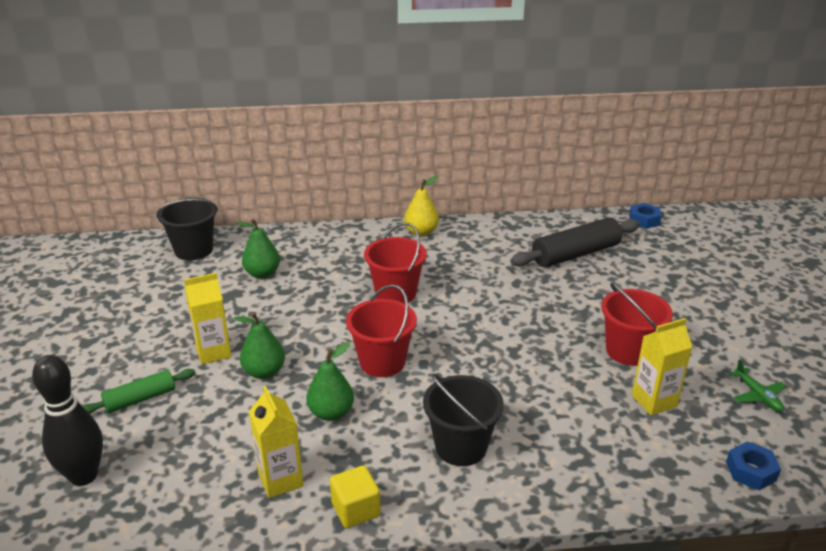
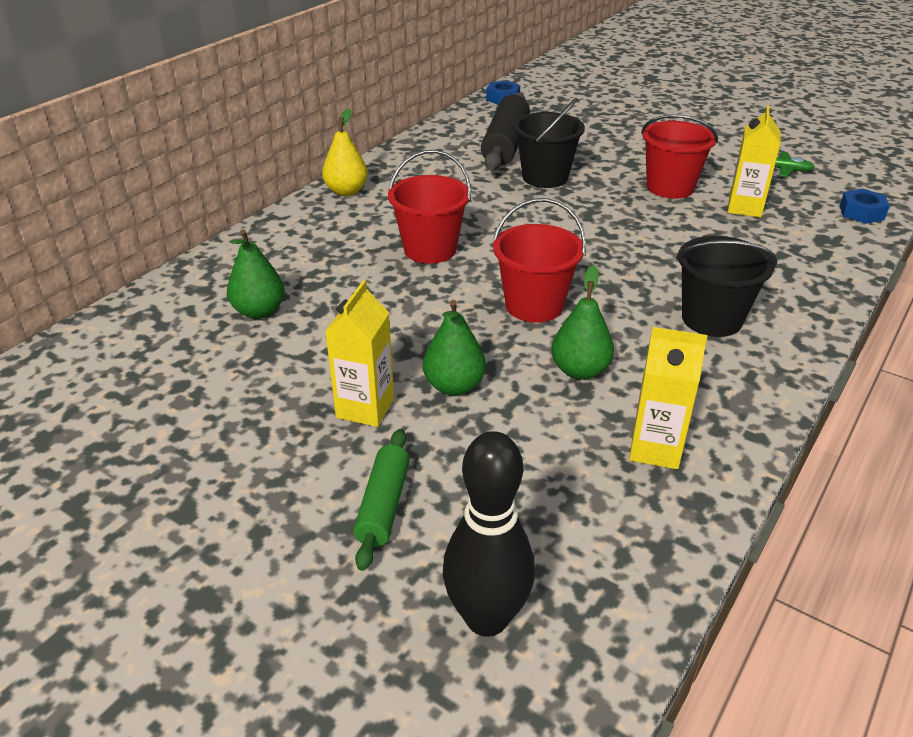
camera: 50 degrees left, 5 degrees up
(194, 250) = (119, 340): black bucket -> black bucket (545, 177)
(355, 510) = (746, 417): yellow cube -> none

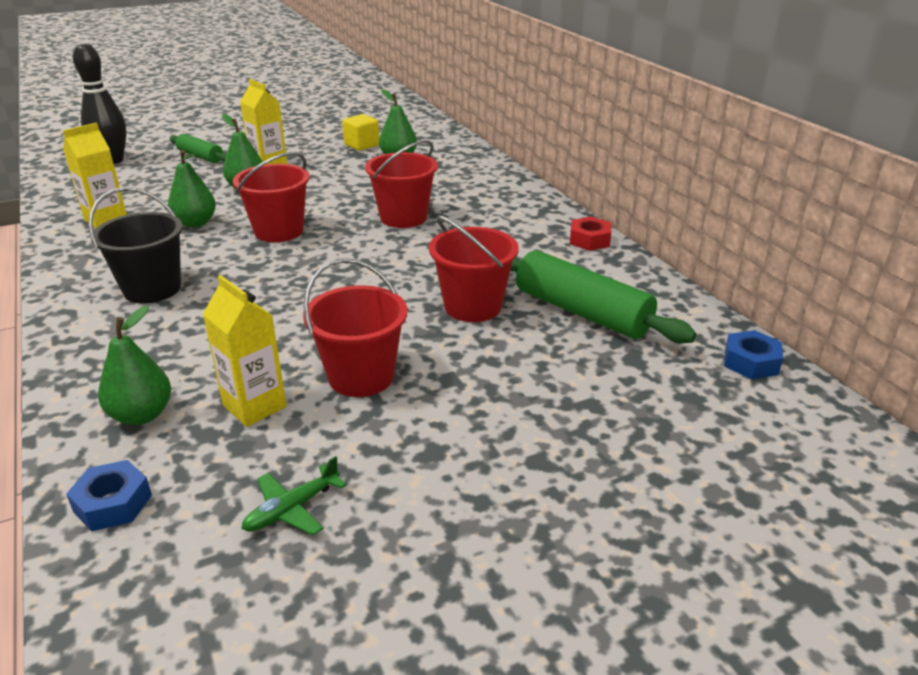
camera: 120 degrees right, 5 degrees down
(225, 360) = (362, 145): none -> yellow cube
(346, 191) = (541, 210): yellow pear -> none
(390, 161) = (589, 240): none -> red nut
(505, 144) = (581, 312): black rolling pin -> green rolling pin
(545, 177) = (472, 306): black bucket -> red bucket
(811, 239) = (142, 415): none -> green pear

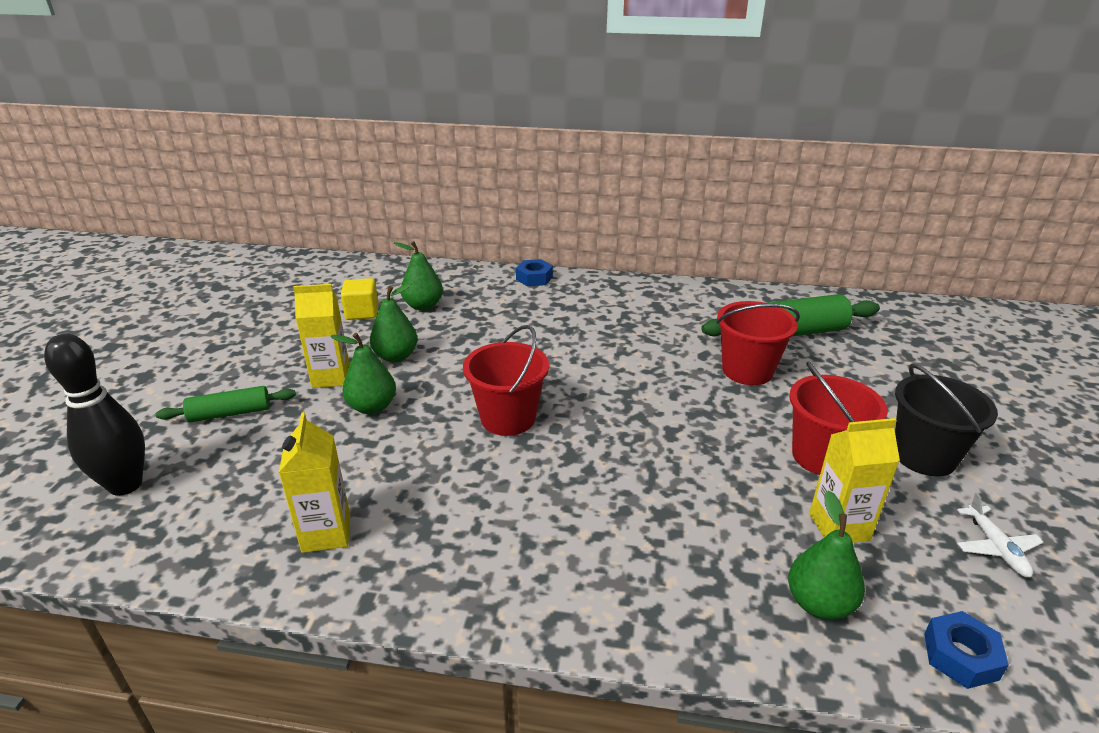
camera: 55 degrees left, 0 degrees up
(152, 289) = (558, 537): black bucket -> black bucket (924, 456)
(195, 223) = (422, 465): green pear -> green pear (396, 356)
(292, 509) = (995, 547): green plane -> white plane
(403, 217) = (557, 346): red bucket -> none
(589, 240) = (684, 290): red nut -> none
(750, 362) = (889, 307): blue nut -> blue nut (534, 278)

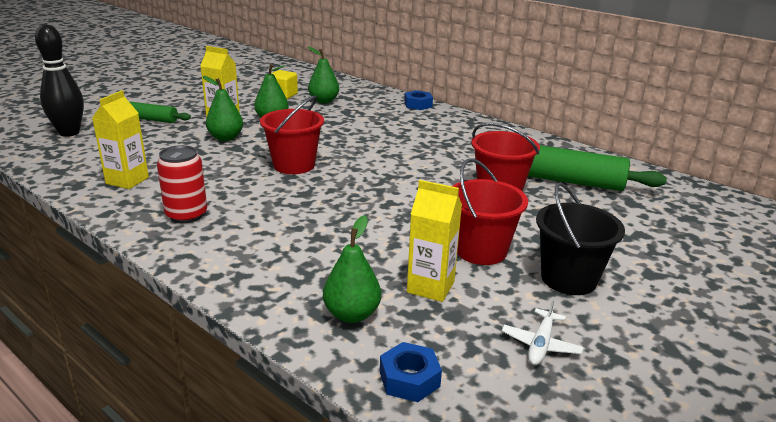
camera: 30 degrees right, 5 degrees down
(476, 553) = (186, 215): none -> red can

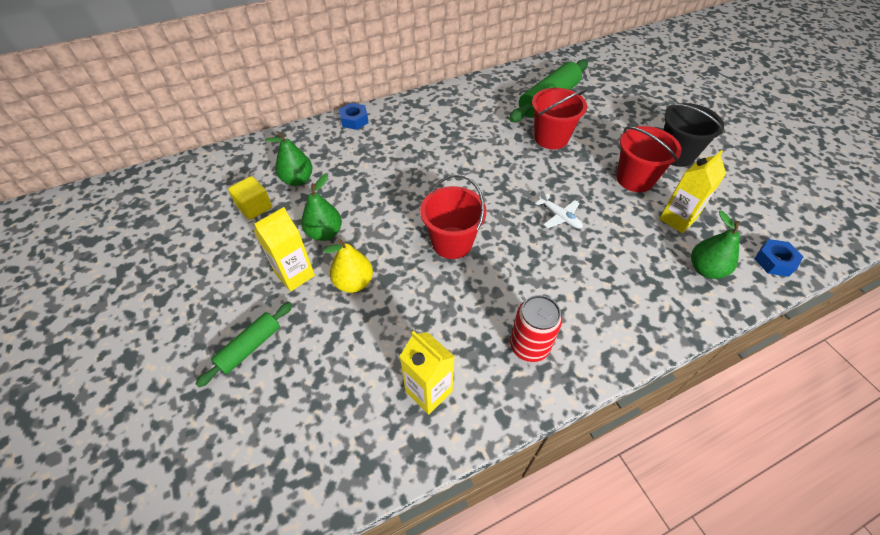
camera: 65 degrees left, 25 degrees up
(69, 133) = (237, 452): black bowling pin -> none
(226, 138) = (354, 282): green pear -> yellow pear
(540, 344) = (742, 194): white plane -> white plane (559, 216)

